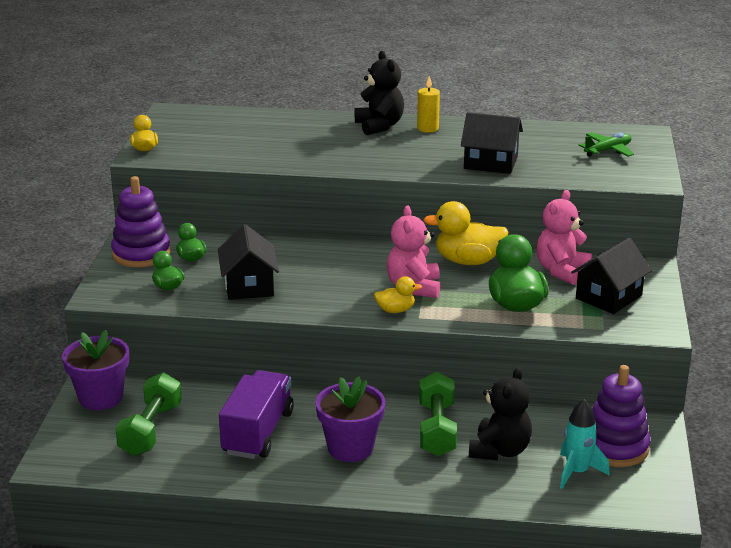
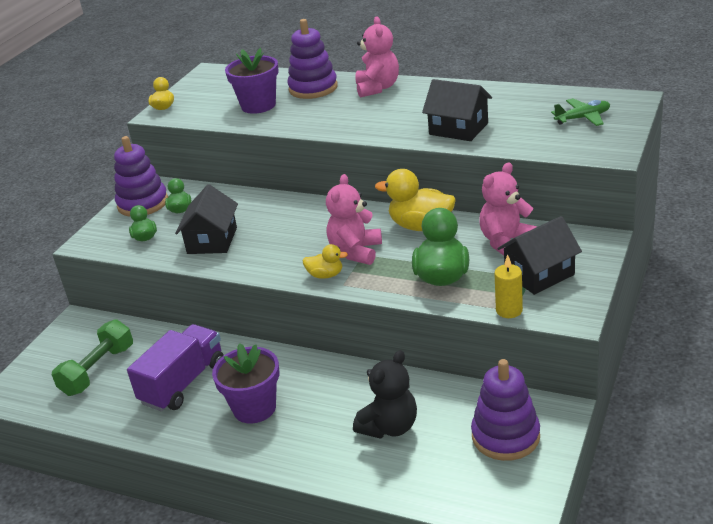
camera: 20 degrees right, 5 degrees up
(100, 397) = (76, 334): purple flower pot -> purple flower pot (258, 105)
(307, 127) = (313, 88): none -> purple stacking toy
(379, 126) = (377, 88): black teddy bear -> pink teddy bear
(427, 128) = (420, 91): yellow candle -> yellow candle (509, 310)
(437, 429) = (342, 396): green dumbbell -> none
(577, 472) = (454, 461): turquoise rocket -> none

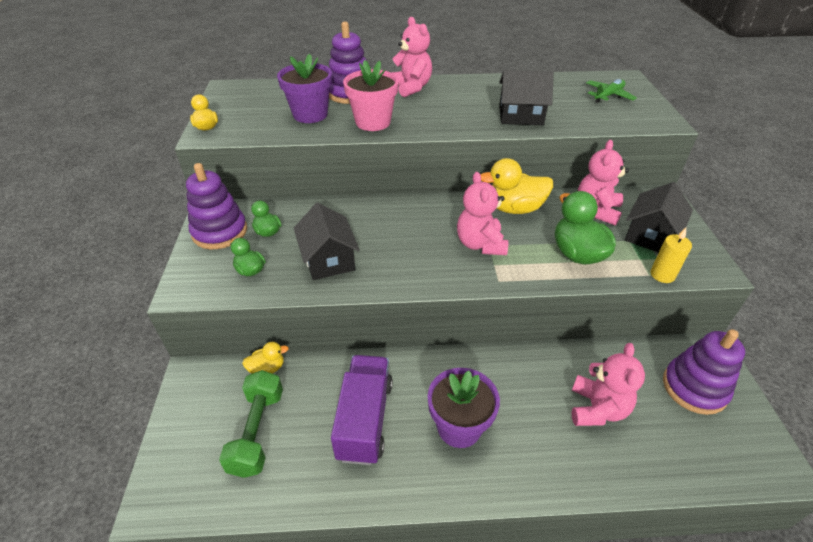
camera: 30 degrees left, 10 degrees up
(307, 119) = (373, 122): none -> pink flower pot
(325, 275) = (474, 274): yellow duck -> yellow duck (267, 368)
(389, 427) = (597, 408): black teddy bear -> pink teddy bear

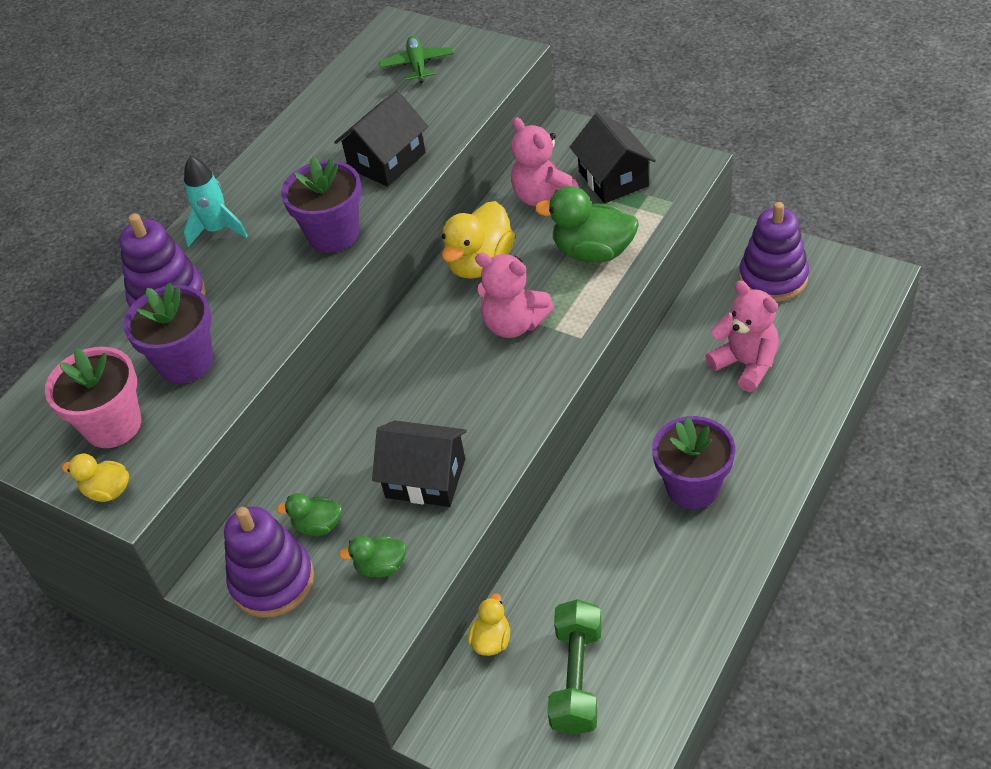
camera: 50 degrees left, 5 degrees up
(257, 431) = (577, 678): green dumbbell -> green dumbbell turned 60 degrees clockwise
(365, 419) = (629, 567): purple truck -> none
(373, 122) = (269, 304): pink flower pot -> pink flower pot (113, 425)
(411, 87) = (217, 230): pink teddy bear -> turquoise rocket
(444, 121) = (333, 234): none -> purple flower pot
(662, 275) = (671, 206): yellow candle -> none

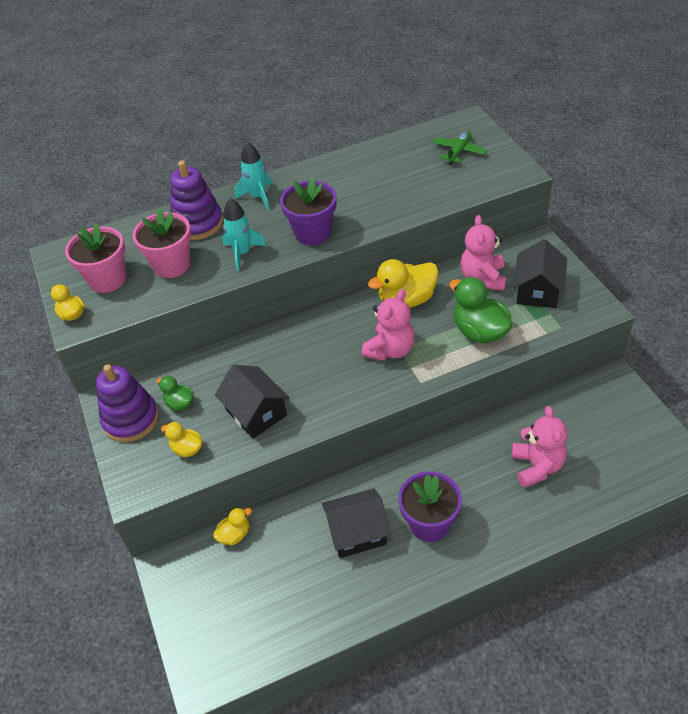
camera: 35 degrees right, 0 degrees up
(186, 362) = (172, 265): purple flower pot -> pink flower pot
(267, 301) = (242, 253): none -> turquoise rocket
(381, 567) = (187, 449): green duck -> yellow duck
(387, 161) = (384, 204): black house -> black house (357, 532)
(514, 324) = (390, 350): pink teddy bear -> pink teddy bear turned 120 degrees counterclockwise
(577, 678) = (257, 592): green dumbbell -> none
(773, 278) = (610, 419): purple stacking toy -> none

